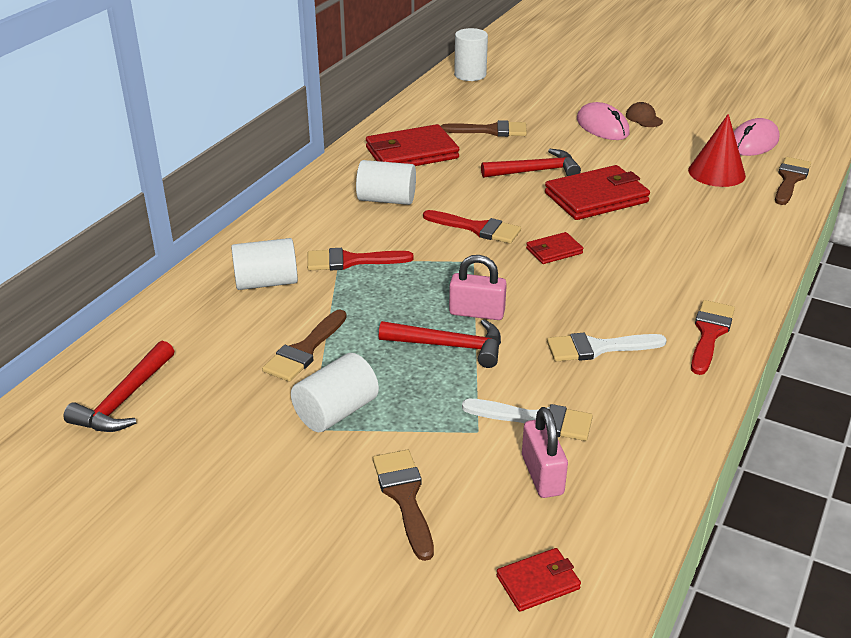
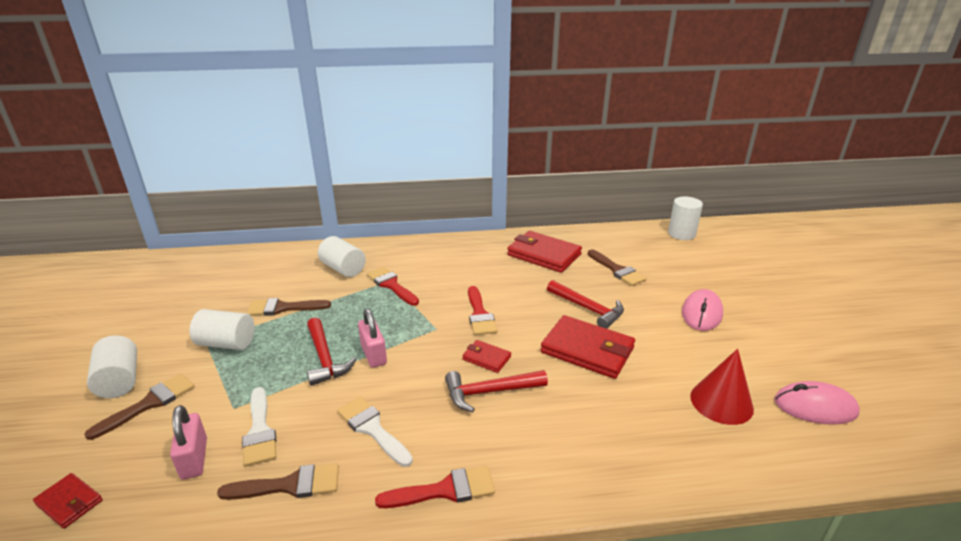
camera: 55 degrees right, 5 degrees down
(124, 400) = (204, 276): red hammer -> red hammer (489, 392)
(386, 199) = (475, 269): white cylinder -> white cylinder (119, 380)
(542, 475) = (194, 458): pink padlock -> pink padlock turned 60 degrees counterclockwise
(643, 118) = (750, 328): brown cap -> none
(790, 179) = (783, 458): brown brush -> brown brush (289, 485)

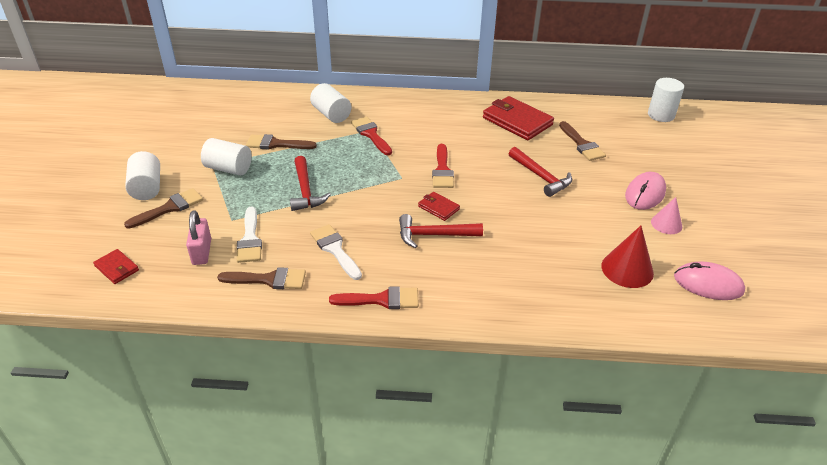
camera: 10 degrees right, 10 degrees up
(373, 354) = (345, 192): pink padlock -> none
(587, 350) = (527, 212): red wallet -> none
(738, 343) = (666, 224): none -> pink cone

